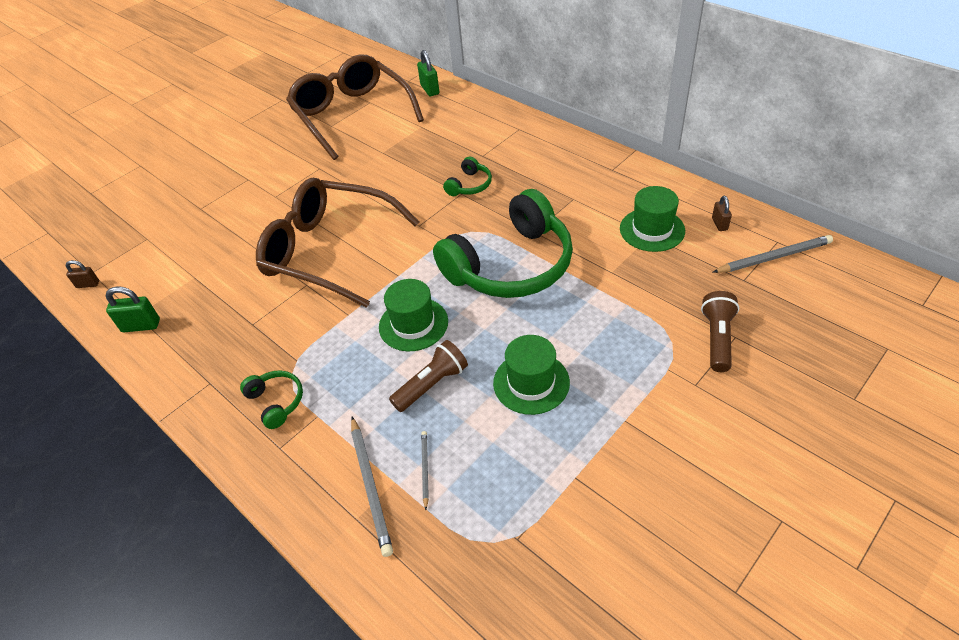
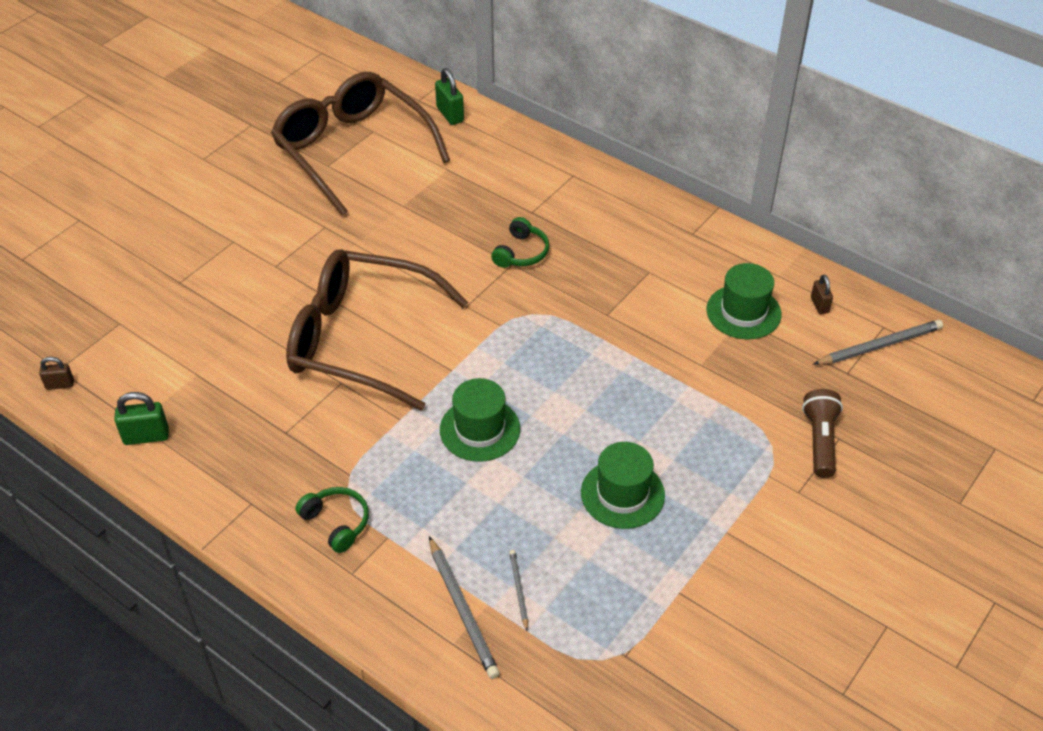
camera: 10 degrees left, 0 degrees up
(432, 384) = (512, 498): brown flashlight -> none
(511, 265) = (584, 357): green headphones -> none

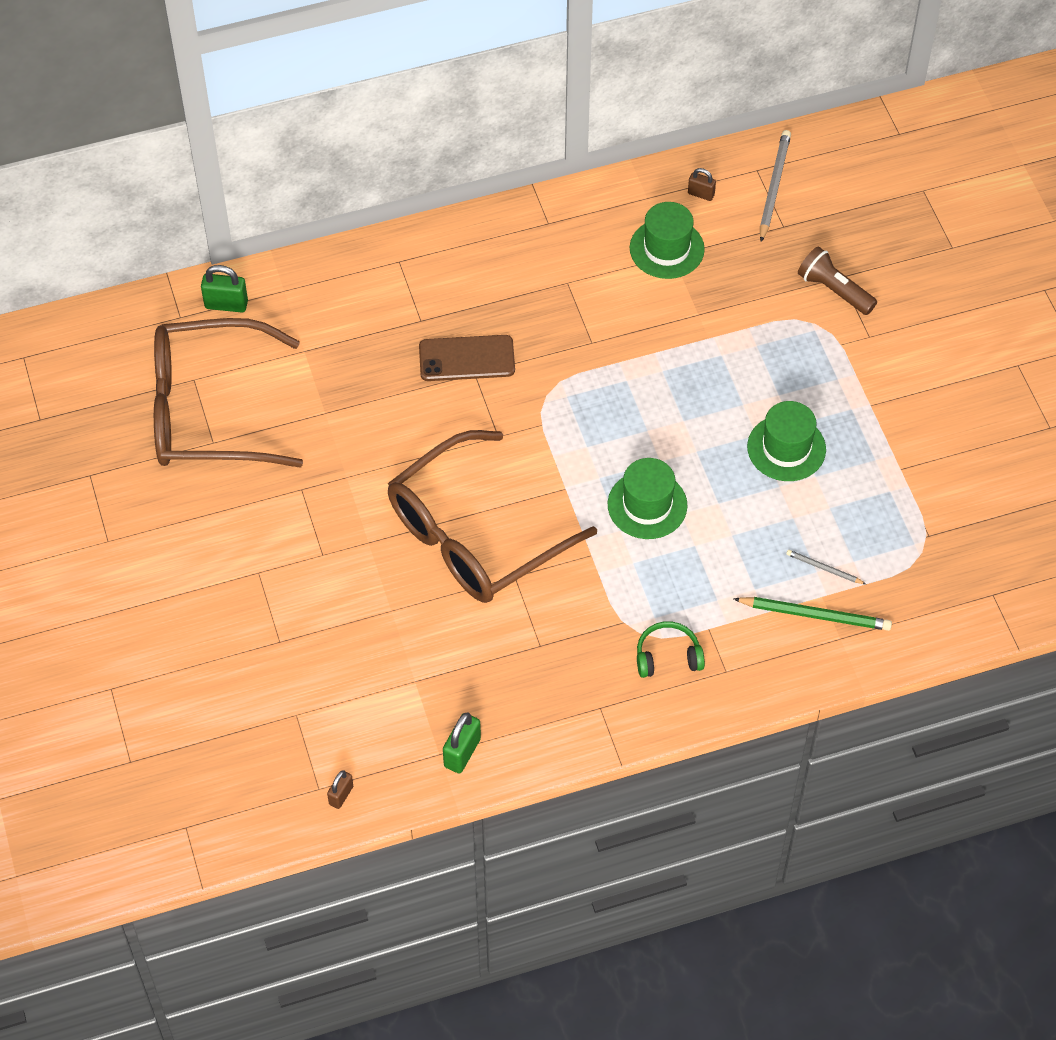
camera: 55 degrees left, 10 degrees up
(463, 609) = (815, 615): grey pencil -> green pencil
(521, 253) = (466, 358): green headphones -> brown phone

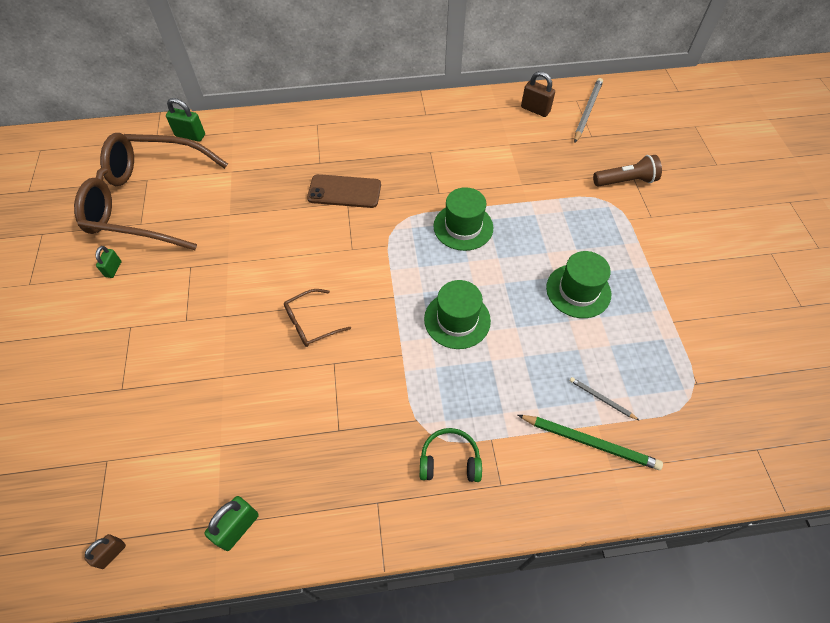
camera: 10 degrees right, 0 degrees up
(206, 506) = (113, 269): none -> green padlock
(474, 535) = (311, 323): brown glasses -> brown glasses, size x0.41
(666, 249) = (505, 139): green hat -> green hat (463, 227)
(701, 194) = (535, 109): brown padlock -> brown padlock, size x1.57
(834, 290) = (626, 181): brown flashlight -> brown flashlight turned 120 degrees clockwise

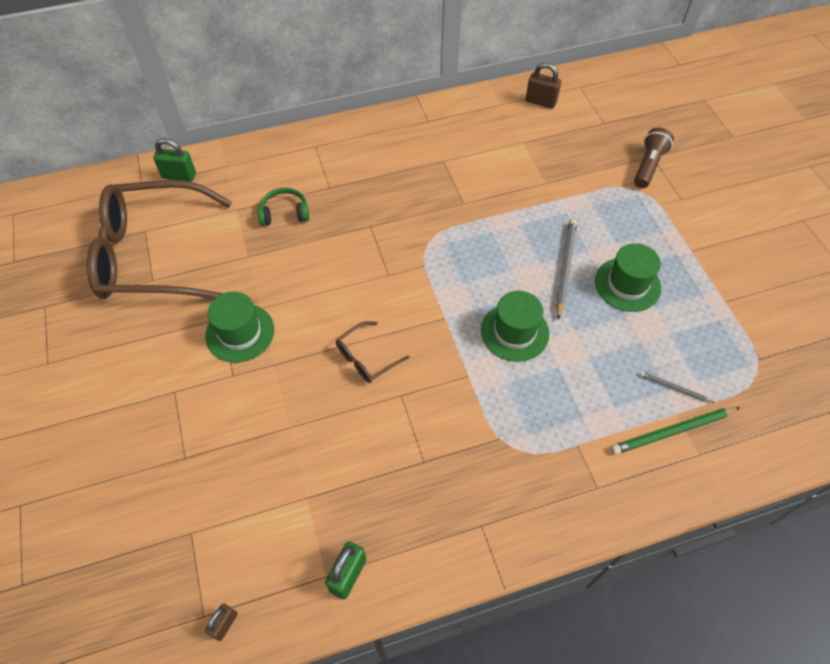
camera: 10 degrees left, 0 degrees up
(113, 269) = (137, 333): green padlock -> none
(344, 191) = (364, 215): brown phone -> none
(449, 460) = (542, 472): green headphones -> green headphones (284, 213)
(463, 227) = (497, 235): green hat -> green hat (240, 333)
(587, 111) = (594, 97): grey pencil -> grey pencil (565, 268)
(590, 442) = (672, 432): green pencil -> green pencil turned 150 degrees clockwise
(626, 181) = (648, 166): brown flashlight -> brown flashlight turned 45 degrees counterclockwise

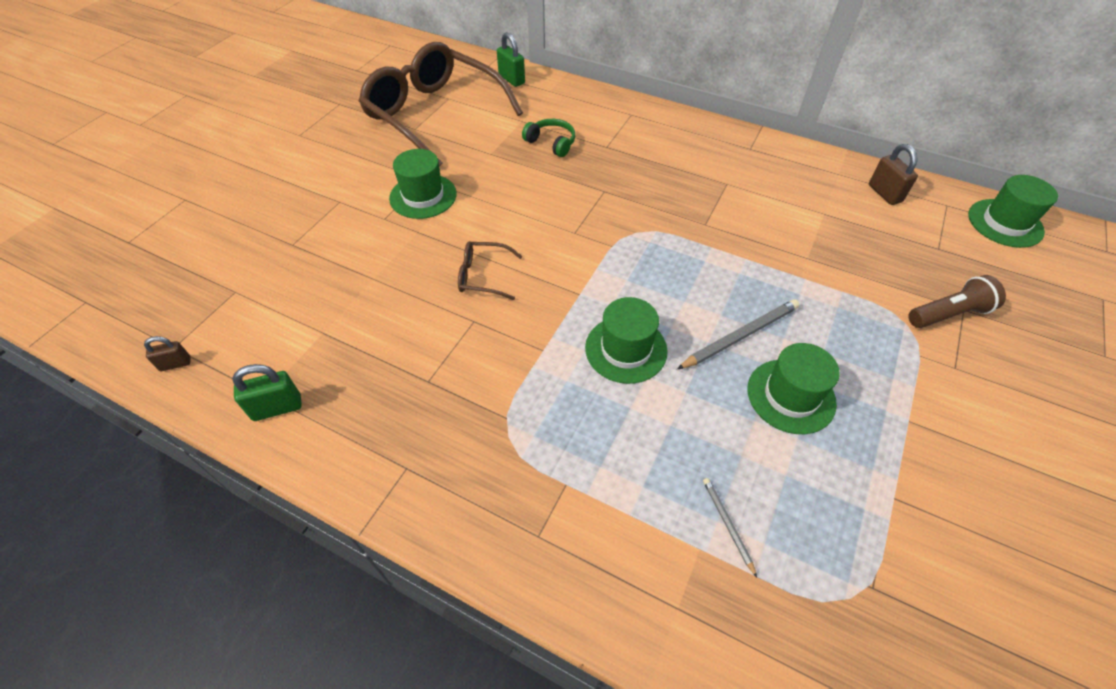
camera: 45 degrees right, 5 degrees down
(619, 79) = (1005, 223): none -> green hat
(672, 432) = (675, 561): green pencil -> none

